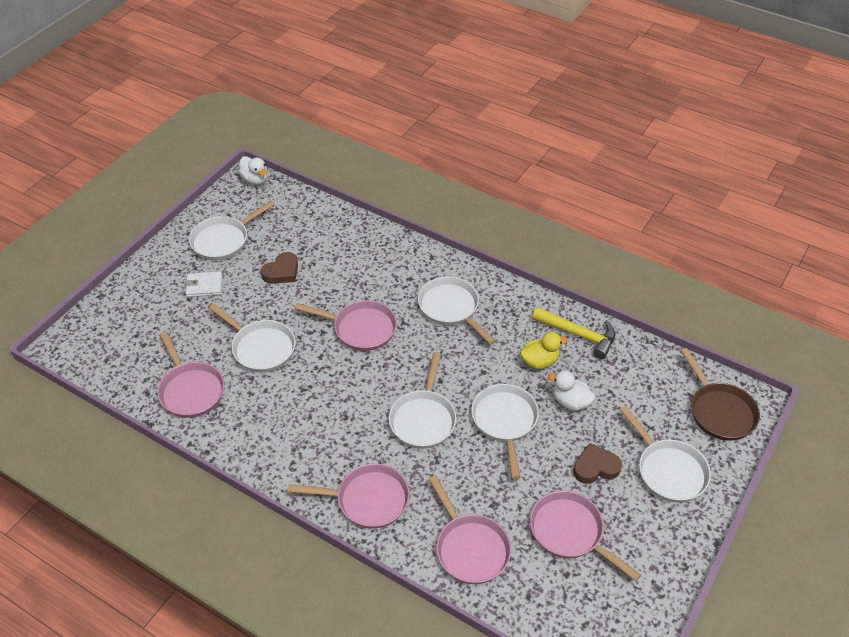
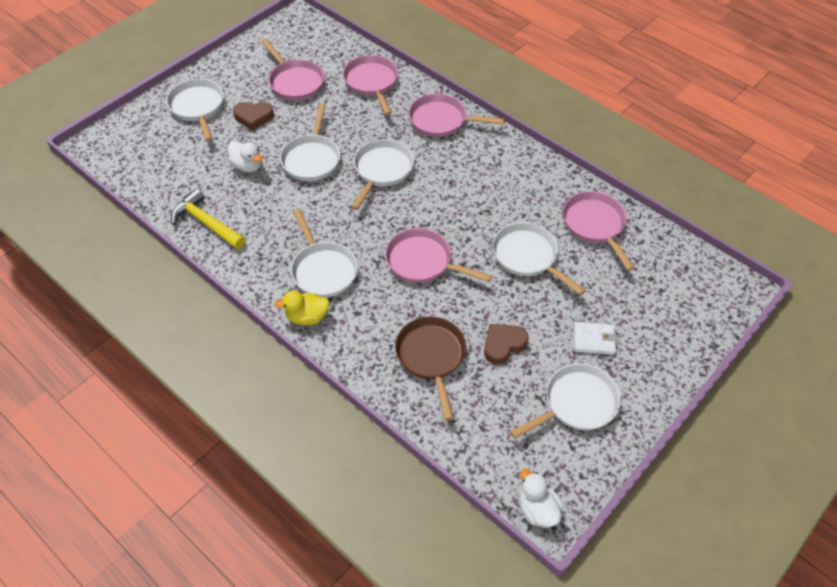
camera: 170 degrees left, 5 degrees up
(539, 361) = (257, 204): yellow duck -> yellow duck (307, 317)
(719, 411) = (125, 141): brown pan -> brown pan (431, 357)

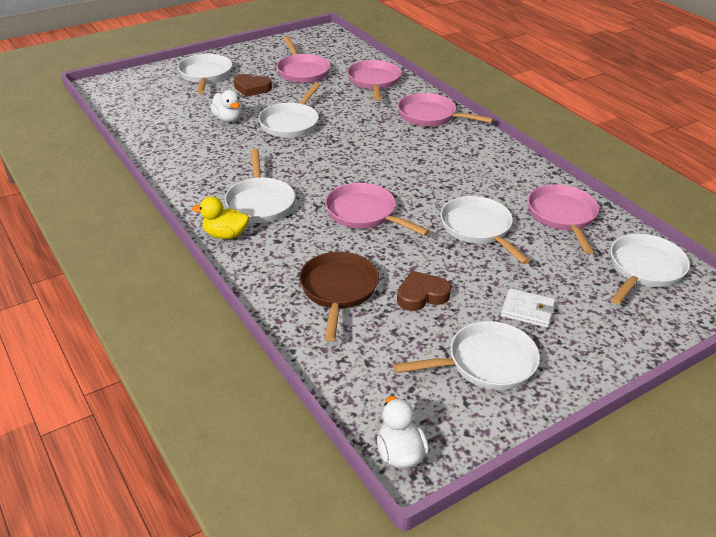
camera: 15 degrees right, 15 degrees down
(206, 223) = (168, 151): yellow hammer -> none
(382, 170) = (354, 141): white pan -> white pan (644, 269)

